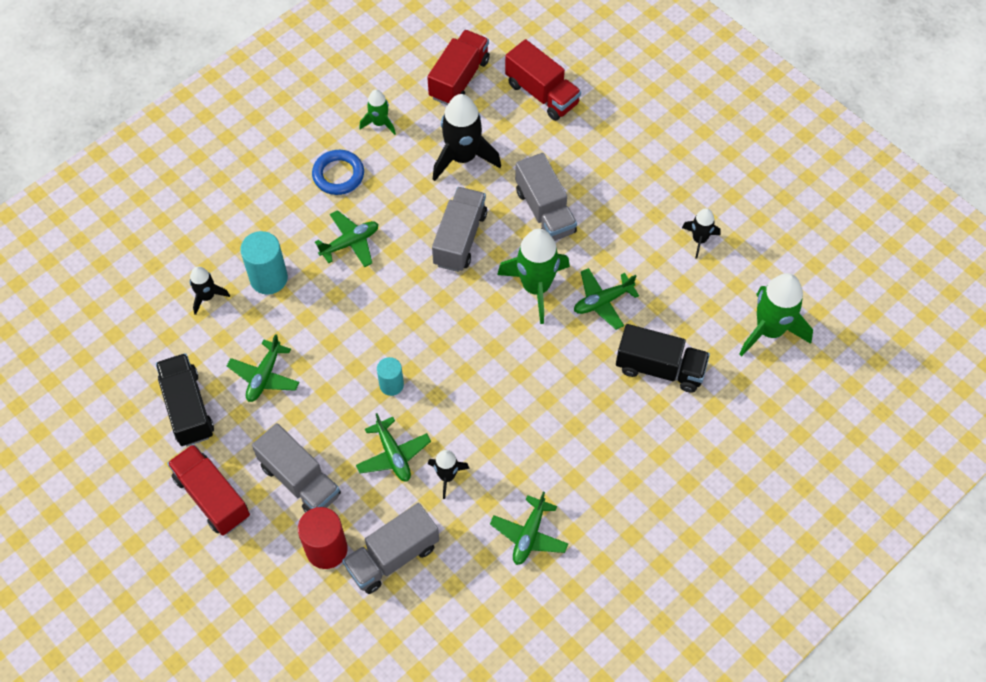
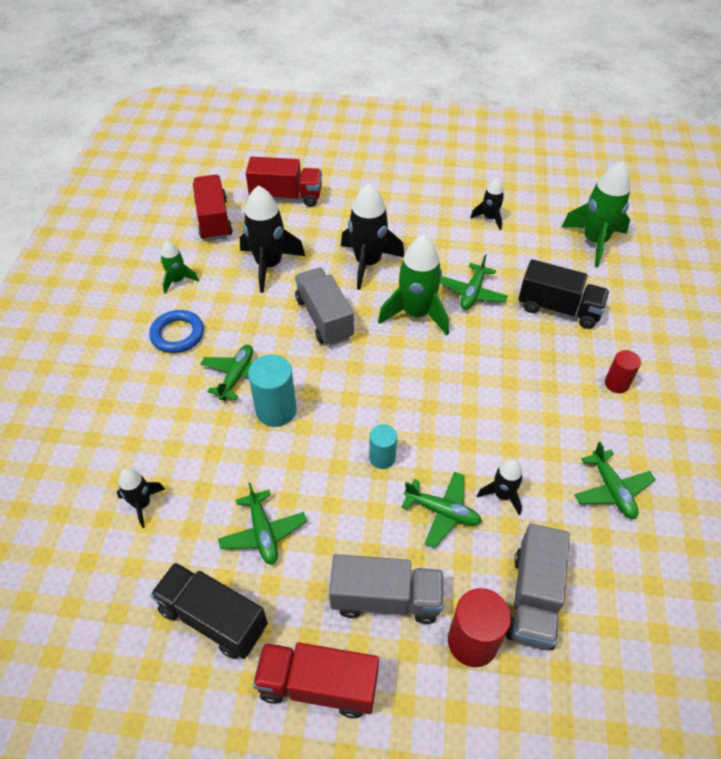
camera: 40 degrees left, 10 degrees down
(268, 278) = (189, 449): turquoise cylinder -> turquoise cylinder (276, 410)
(545, 211) = (368, 263): grey truck -> black rocket
(631, 464) = (616, 383): none -> red cylinder
(660, 368) = (558, 308): black truck -> black truck turned 45 degrees clockwise

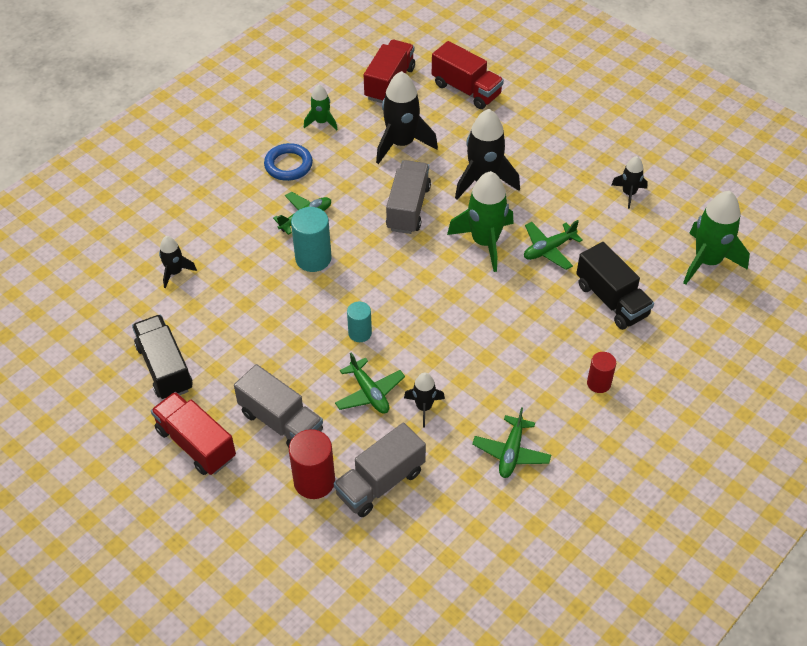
camera: 35 degrees right, 0 degrees up
(263, 532) = (237, 335): green plane -> none

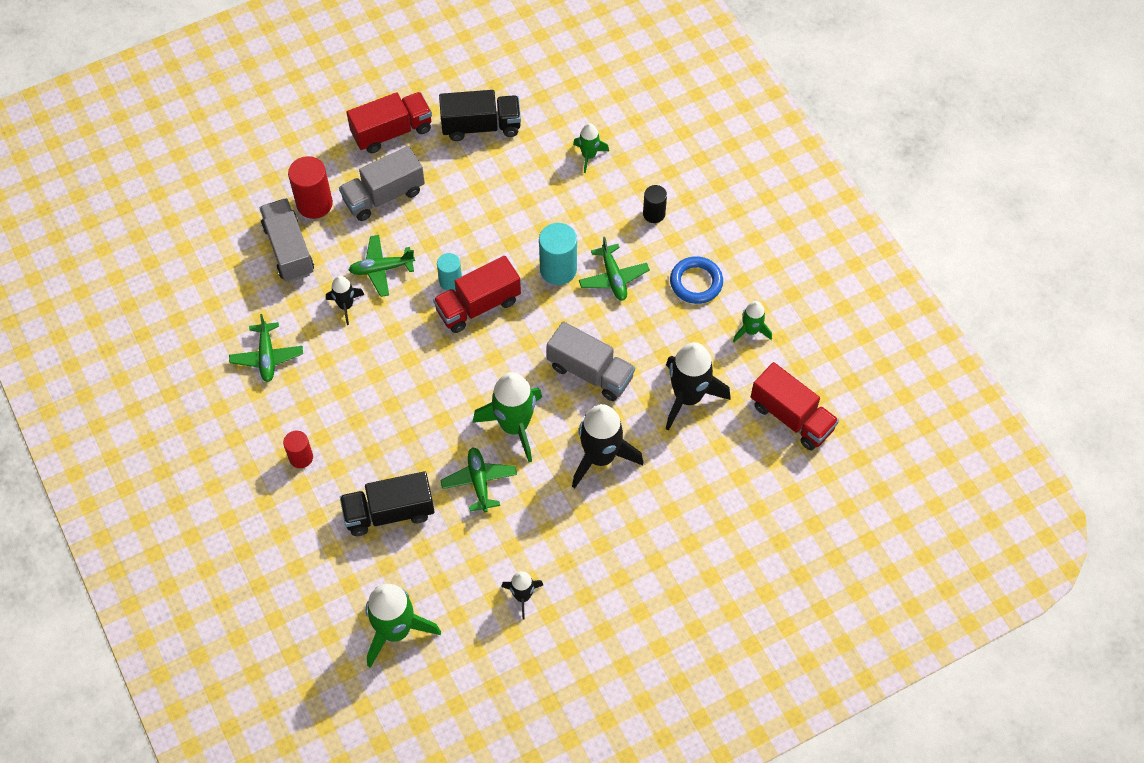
camera: 110 degrees right, 10 degrees up
(175, 272) = (589, 156): black rocket -> green rocket
(226, 209) = (654, 214): none -> black cylinder
(466, 90) = (752, 493): red truck -> red truck (478, 305)
(511, 452) = (267, 356): green plane -> green plane turned 135 degrees counterclockwise

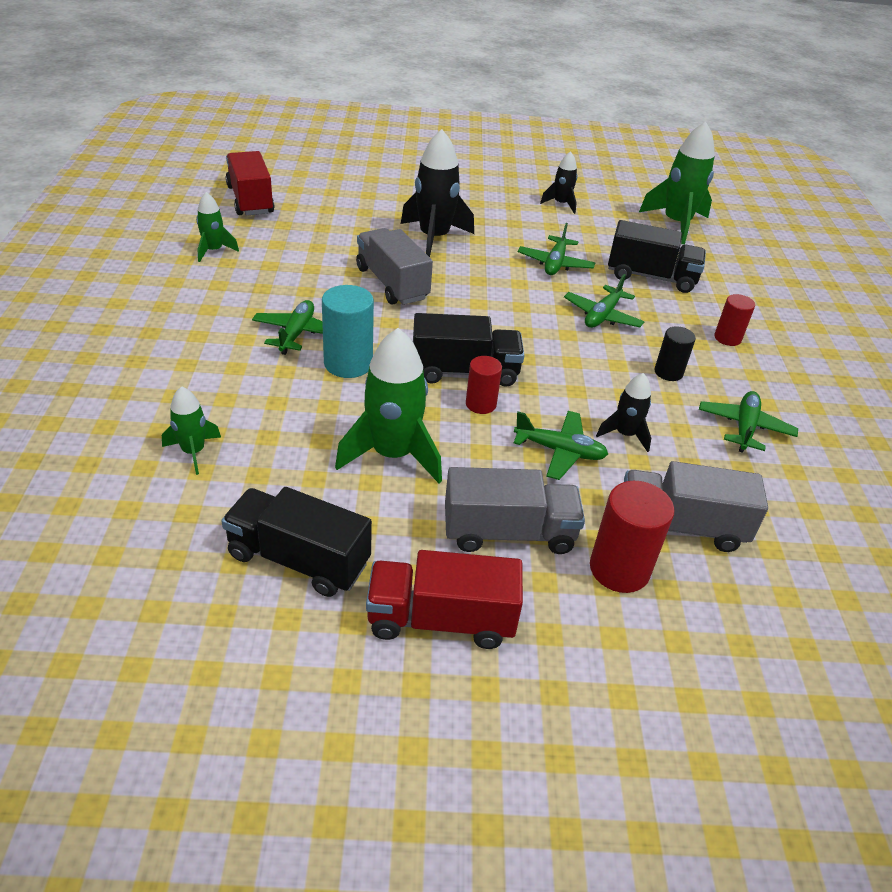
camera: 155 degrees left, 20 degrees down
(289, 249) = (680, 526): grey truck -> grey truck turned 90 degrees clockwise
(409, 428) = (602, 316): none -> green plane
(450, 281) = (481, 404): turquoise cylinder -> red cylinder
(478, 305) = (464, 371): red truck -> black truck
(514, 426) = (496, 280): green rocket -> green rocket (392, 454)
(654, 214) = (190, 363): black cylinder -> black cylinder (668, 372)
(688, 397) = (321, 239): black rocket -> none
(696, 282) = (219, 297): blue ring -> none

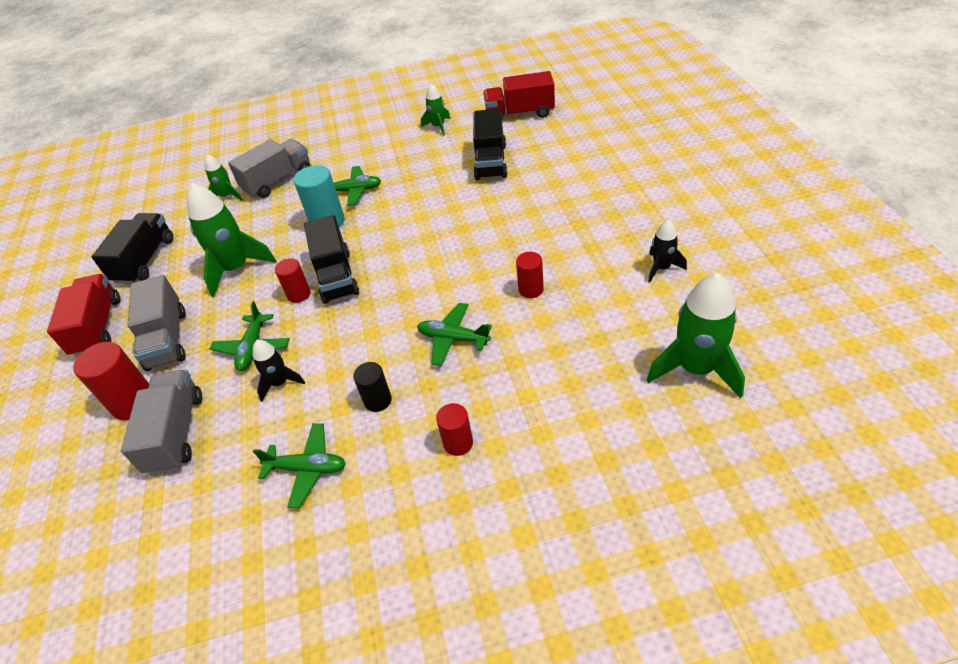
camera: 85 degrees right, 5 degrees up
(250, 200) = (519, 114): red truck -> red truck turned 150 degrees counterclockwise
(392, 283) = (439, 210): grey truck -> grey truck (278, 181)
(434, 238) = (526, 209): black rocket -> none
(555, 263) = (531, 289): green plane -> red cylinder
(651, 277) = (550, 363): black truck -> black truck (490, 162)

